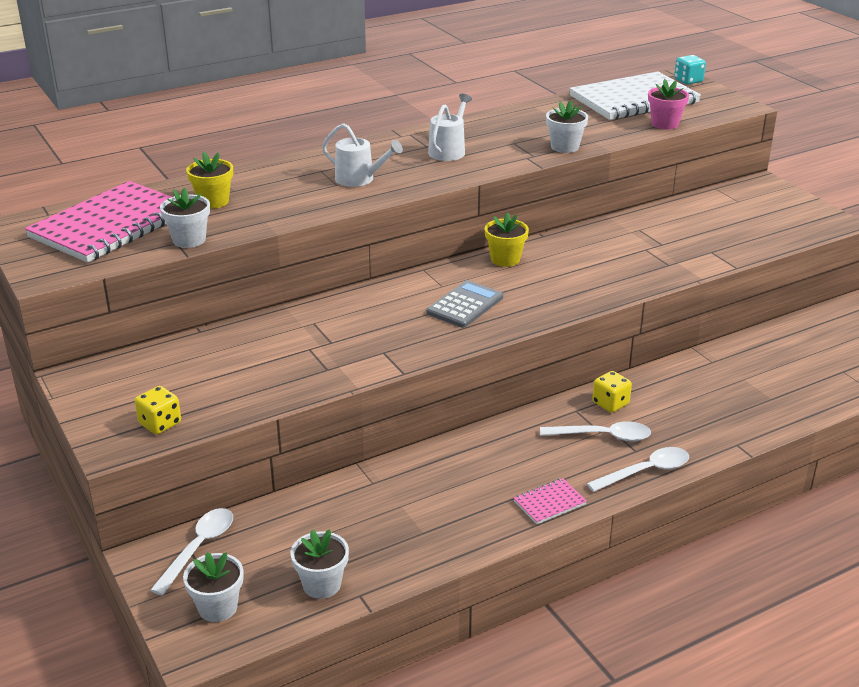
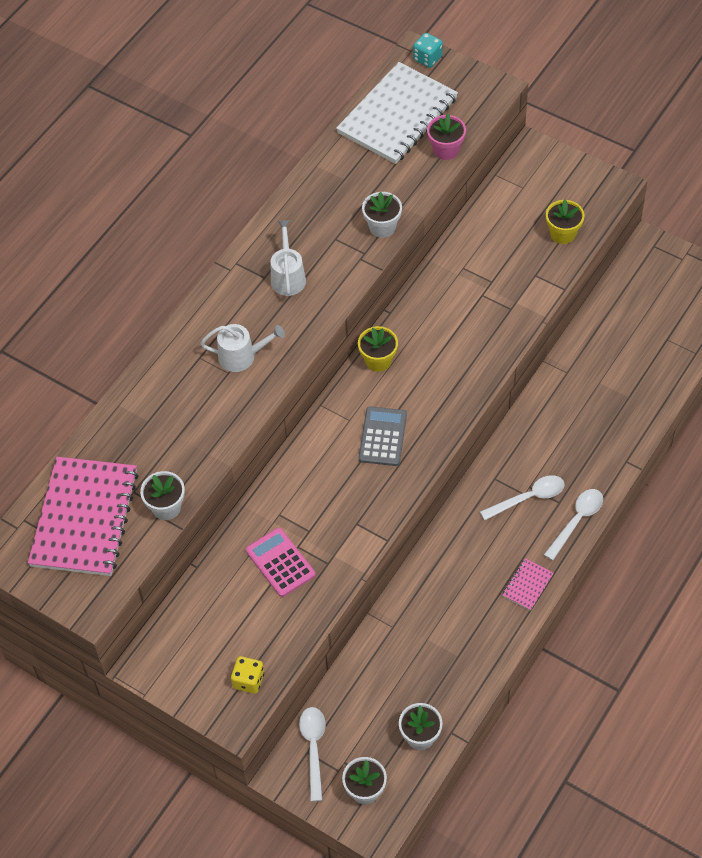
camera: 25 degrees left, 25 degrees up
(213, 201) = (143, 445): yellow flower pot -> yellow flower pot (563, 234)
(281, 354) = (280, 563): none -> pink calculator
(610, 403) = (515, 458): yellow dice -> none

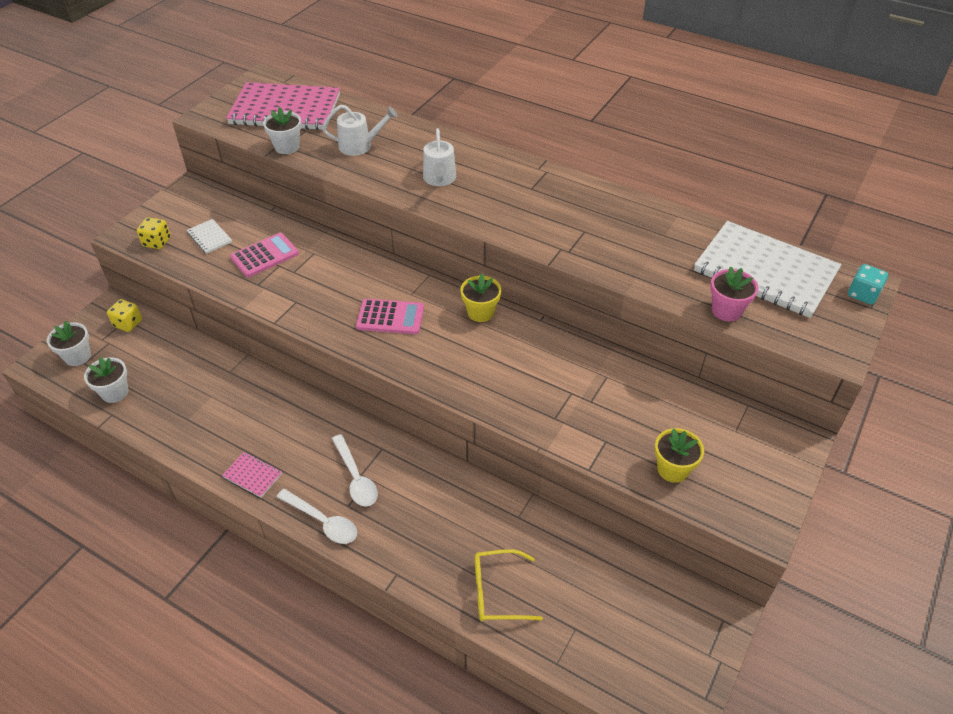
camera: 85 degrees right, 10 degrees down
(244, 625) = (209, 237): none -> white notebook
(288, 277) = (533, 202): white watering can -> white watering can (359, 146)
(313, 748) = (128, 323): white spoon -> yellow dice
(382, 227) = (605, 263): white flower pot -> none
(382, 437) = (390, 317): grey calculator -> pink calculator
(638, 389) = (497, 592): none -> yellow glasses

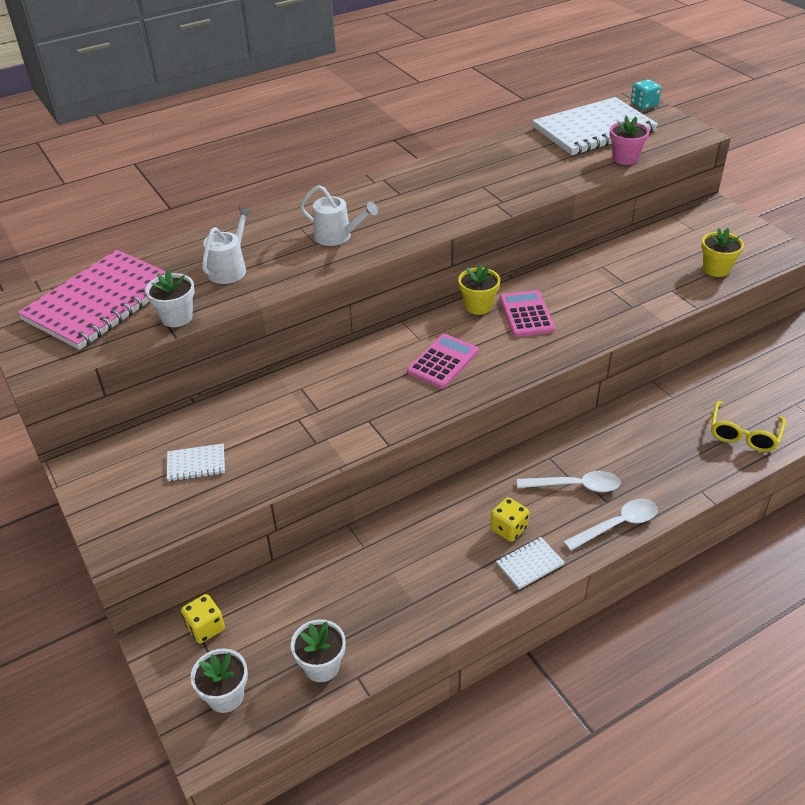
camera: 60 degrees left, 5 degrees down
(157, 242) = (160, 514): yellow dice -> yellow dice (508, 529)
(253, 475) = (529, 564): pink notebook -> white notebook
(264, 255) = (271, 426): pink calculator -> pink calculator (526, 314)

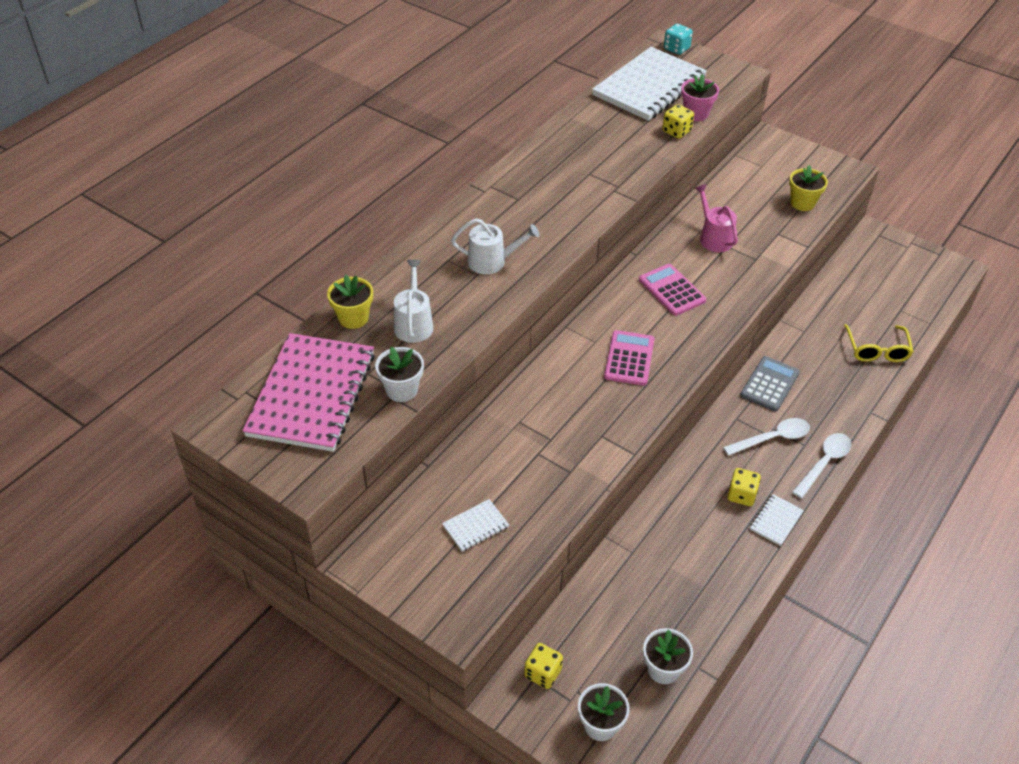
camera: 25 degrees left, 5 degrees up
(478, 306) = (624, 293): yellow flower pot -> yellow flower pot (353, 318)
(594, 169) = (676, 131): none -> yellow dice
(600, 279) = (714, 238): none -> pink watering can
(604, 435) = (769, 384): none -> grey calculator

